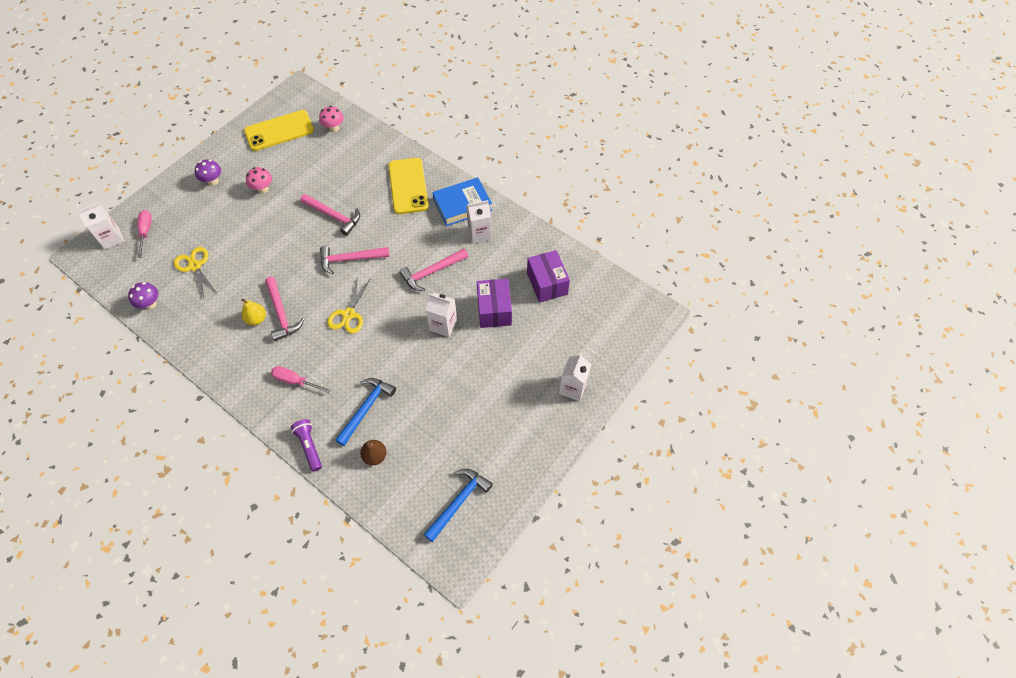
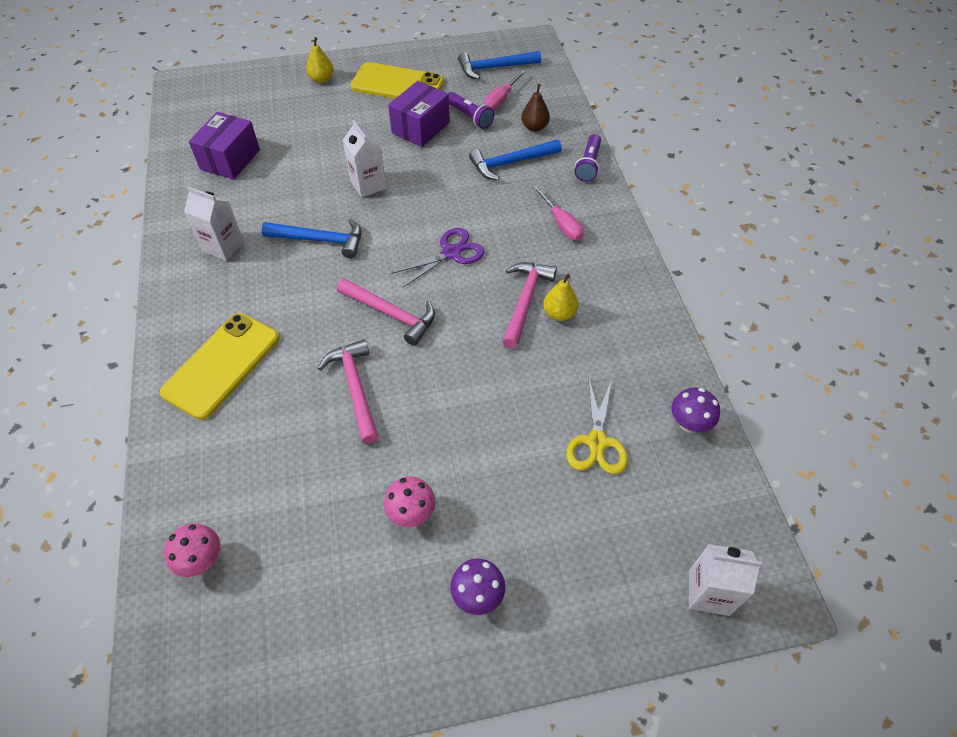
camera: 140 degrees left, 5 degrees down
(146, 232) = (645, 564): pink screwdriver -> pink screwdriver (501, 100)
(279, 131) = (287, 631): yellow phone -> yellow phone (397, 84)
(349, 314) = (451, 253): yellow scissors -> purple scissors
(431, 431) = (470, 117): none -> purple flashlight
(432, 272) = (320, 240): pink hammer -> blue hammer
(462, 205) = (196, 293): blue book -> none
(494, 310) = (306, 168): purple box -> purple box (420, 128)
(573, 388) = (322, 79): white carton -> yellow pear

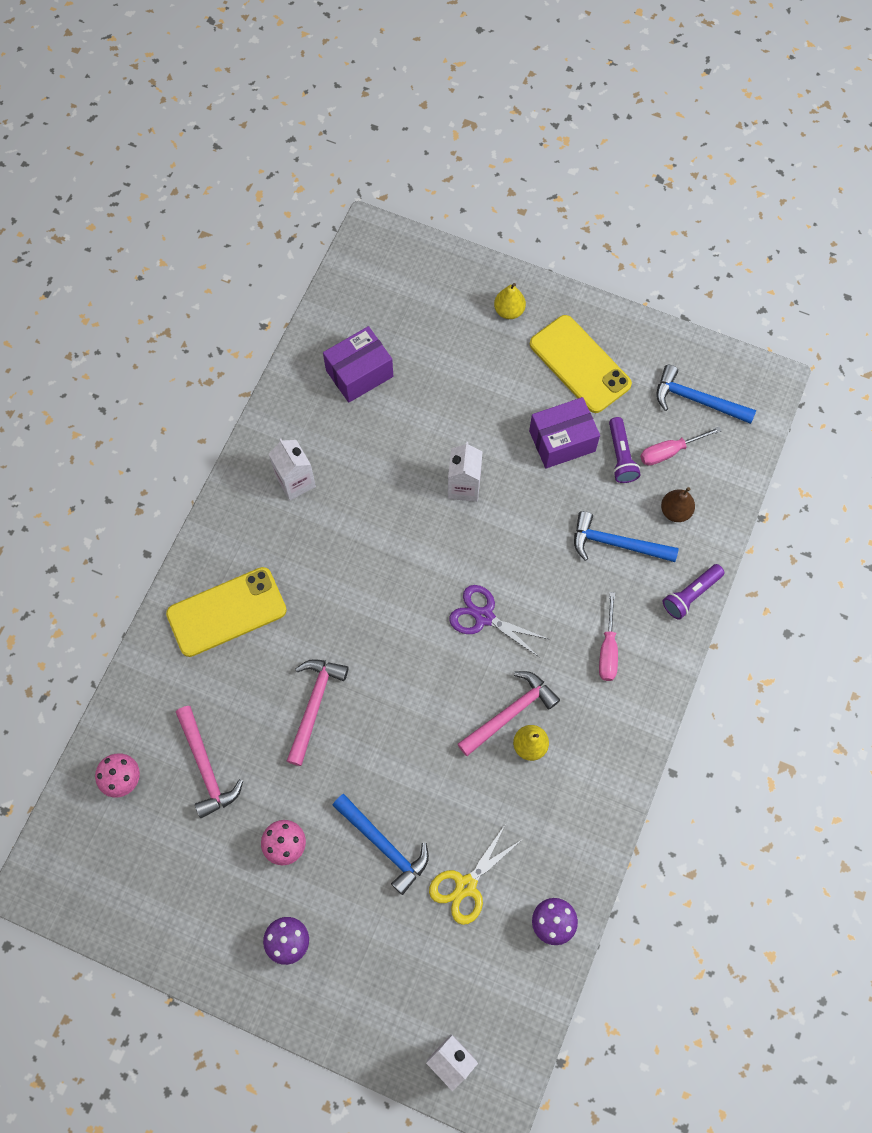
camera: 35 degrees right, 15 degrees up
(320, 240) = (381, 527): blue hammer -> blue hammer (384, 845)
(391, 314) = (389, 650): pink hammer -> pink hammer (206, 767)
(451, 253) = (484, 617): purple scissors -> purple scissors turned 150 degrees counterclockwise

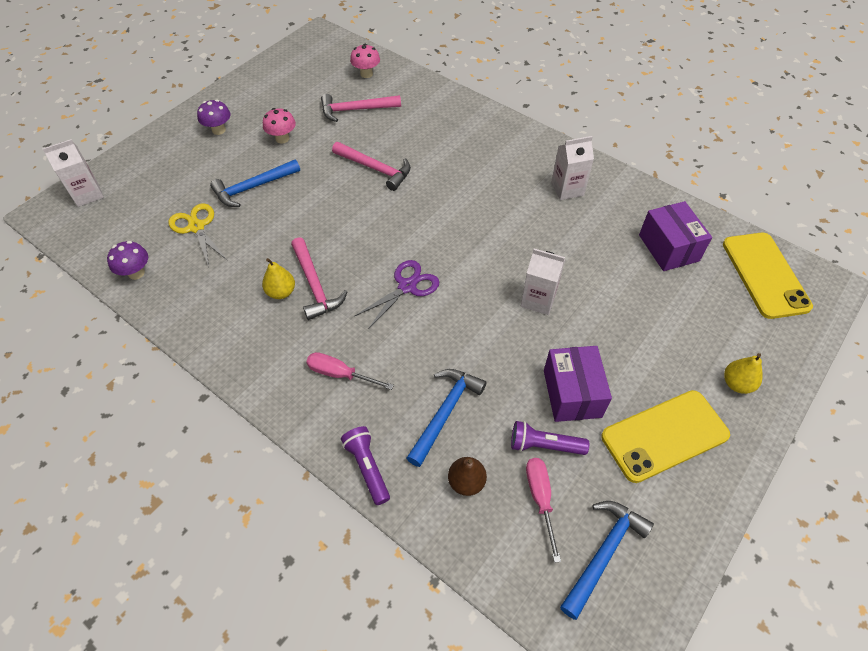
camera: 105 degrees right, 15 degrees down
(226, 612) = (466, 135): yellow phone -> yellow phone (765, 275)

